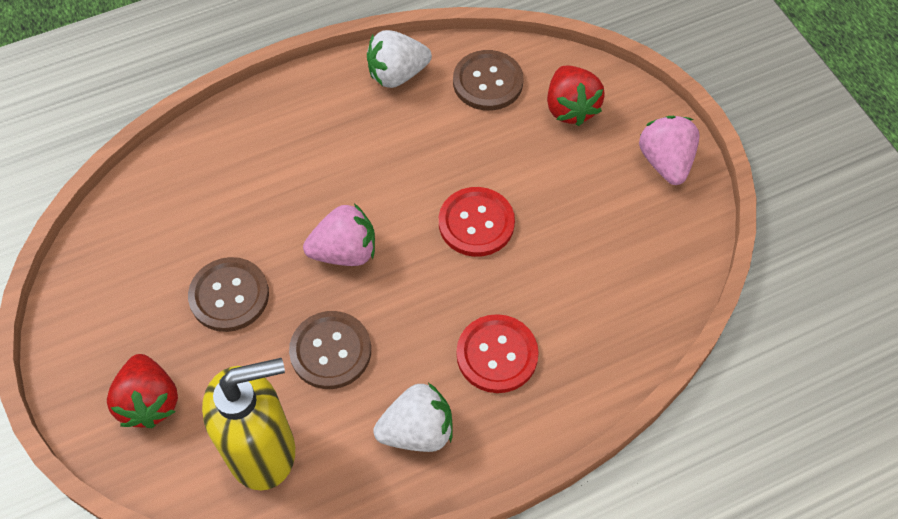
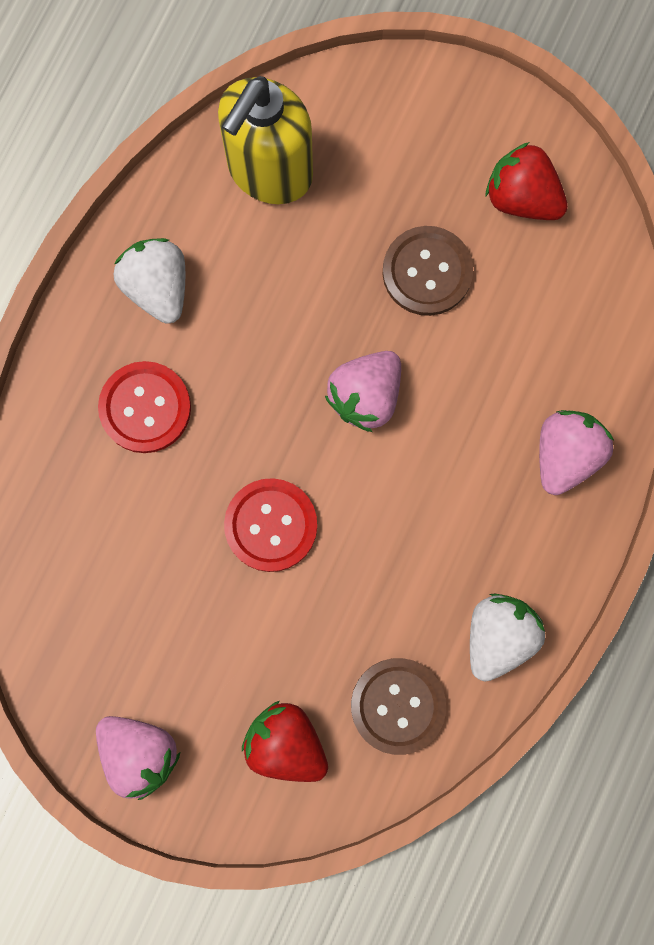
camera: 140 degrees right, 20 degrees up
(149, 402) = (399, 134): red strawberry -> red strawberry (522, 197)
(262, 132) = (565, 455): none -> pink strawberry
(330, 351) = (291, 295): brown button -> none
(417, 431) = (157, 287): white strawberry -> white strawberry turned 120 degrees clockwise

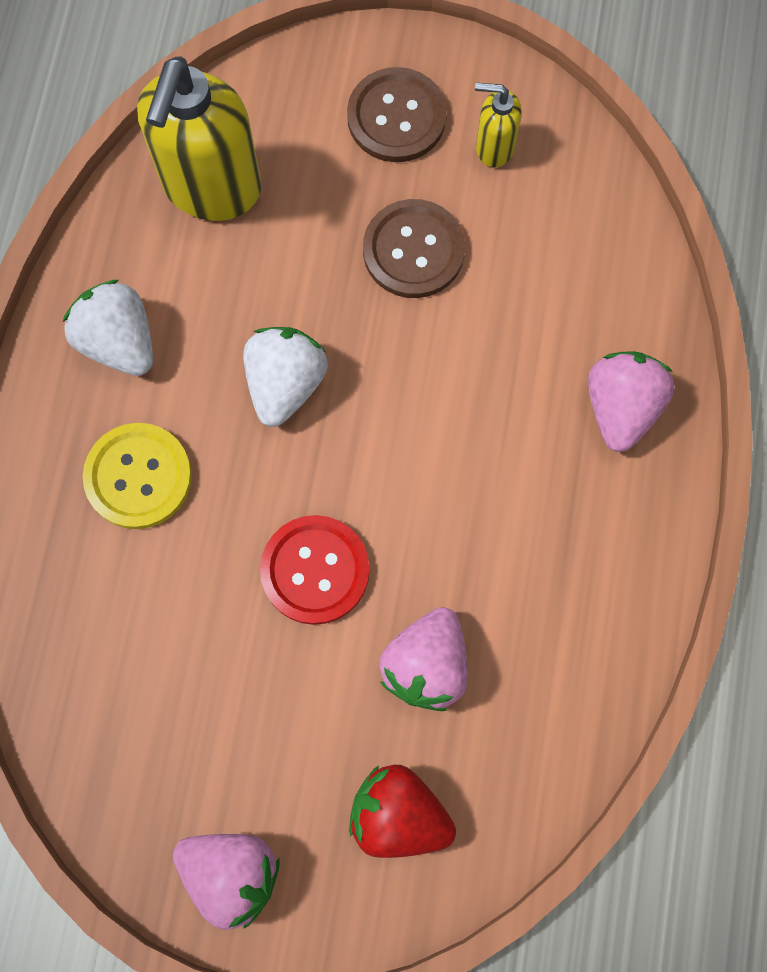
camera: 15 degrees left, 5 degrees down
(145, 408) = (138, 477): red button -> yellow button
(365, 396) = (383, 400): pink strawberry -> pink strawberry (426, 665)
(398, 705) = (514, 736): brown button -> brown button (396, 117)
(498, 636) = (605, 626): white strawberry -> white strawberry (285, 383)
(522, 197) = (494, 147): red strawberry -> yellow soap dispenser

